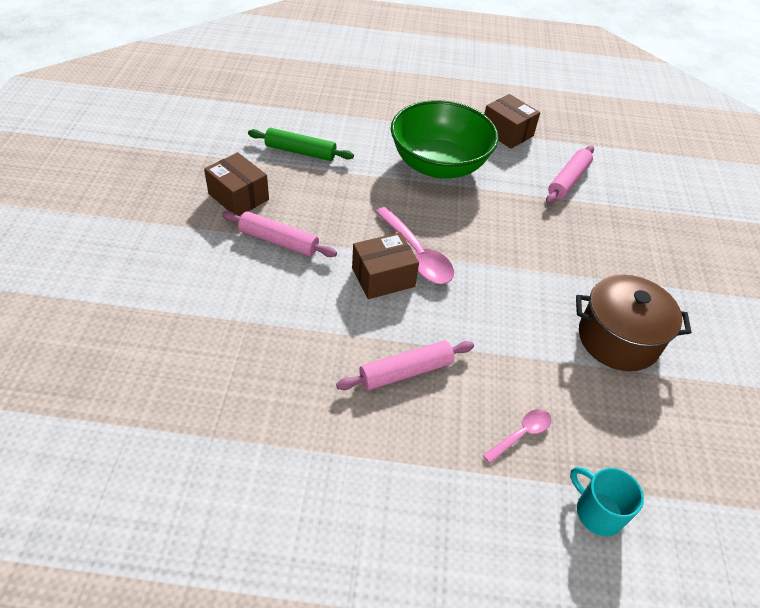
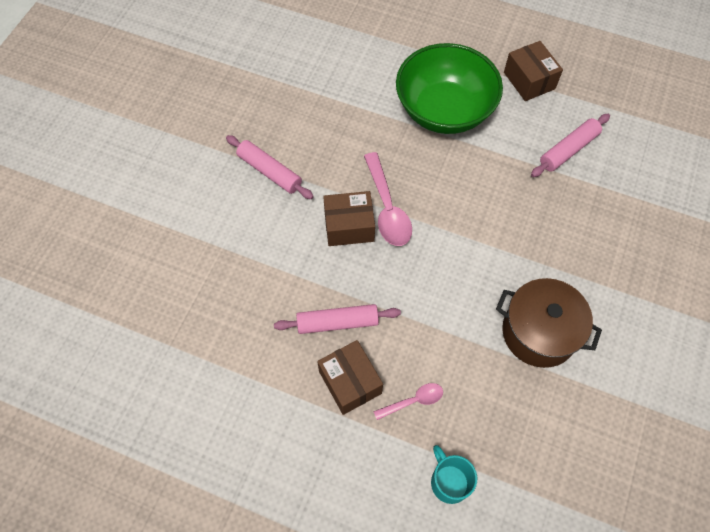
camera: 20 degrees right, 15 degrees up
(238, 197) = (247, 117): brown box -> brown box (350, 382)
(300, 152) = (317, 74): green rolling pin -> none

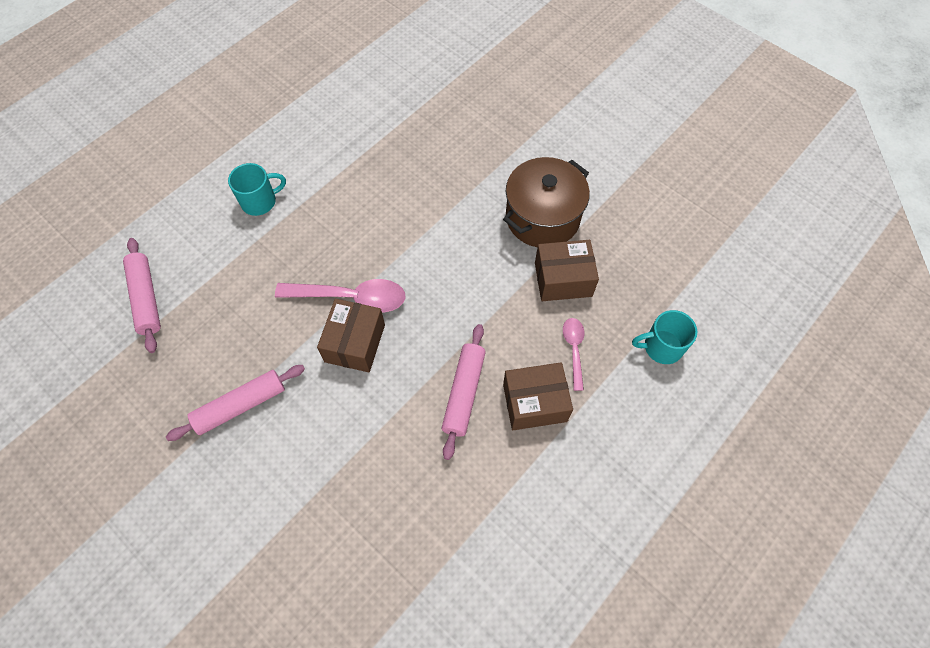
camera: 70 degrees left, 0 degrees up
(444, 110) = (260, 201): green bowl -> turquoise mug
(529, 80) = (268, 116): brown box -> brown box (563, 279)
(568, 150) = (365, 117): pink rolling pin -> pink rolling pin (146, 298)

